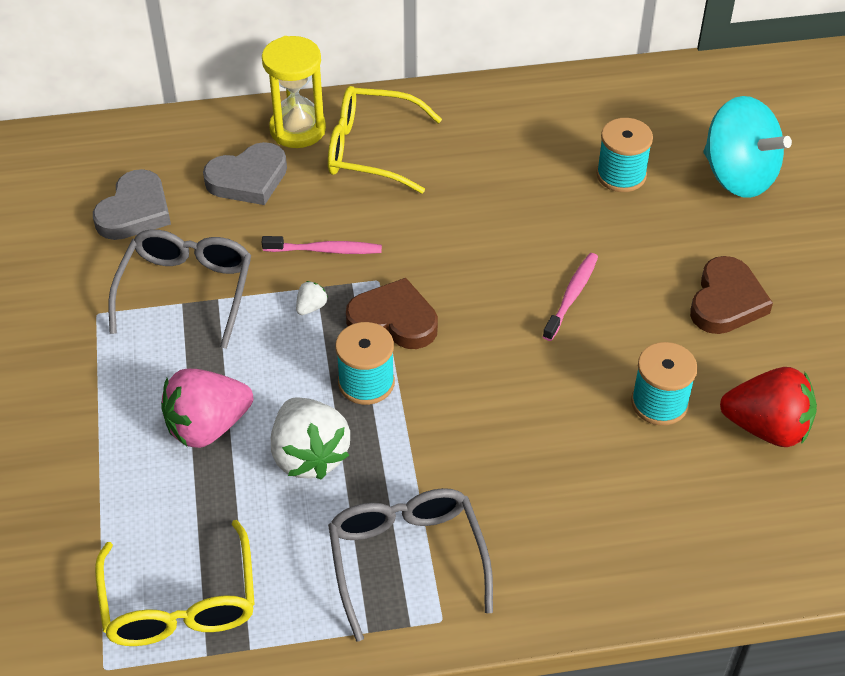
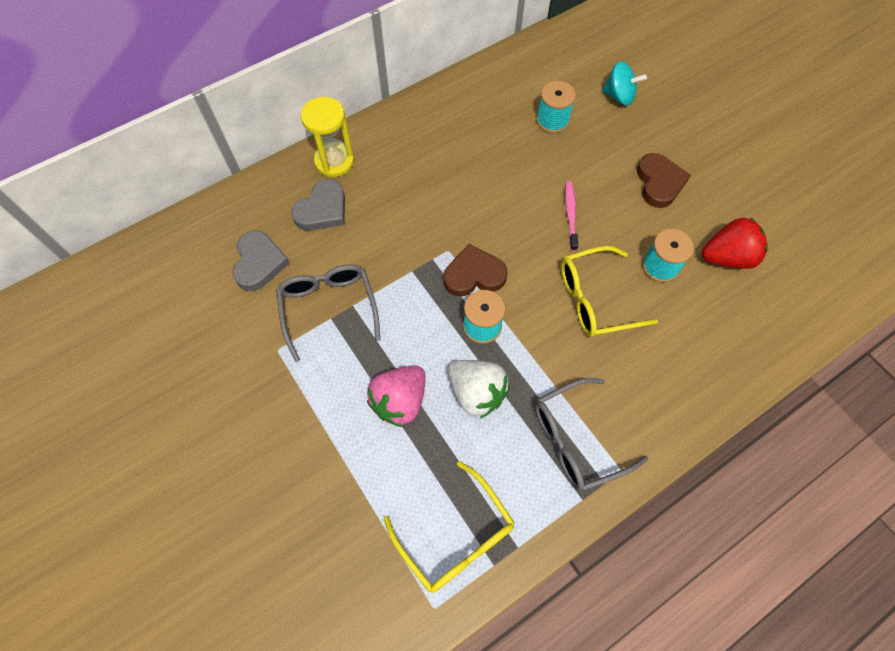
camera: 25 degrees left, 15 degrees up
(311, 307) = (417, 287): white strawberry -> none
(325, 250) = (402, 242): pink toothbrush -> none
(372, 150) = (391, 159): yellow glasses -> yellow glasses (596, 299)
(407, 560) = (577, 439): grey glasses -> grey glasses turned 75 degrees counterclockwise
(738, 176) = (619, 96): turquoise spinning top -> turquoise spinning top, size x0.65

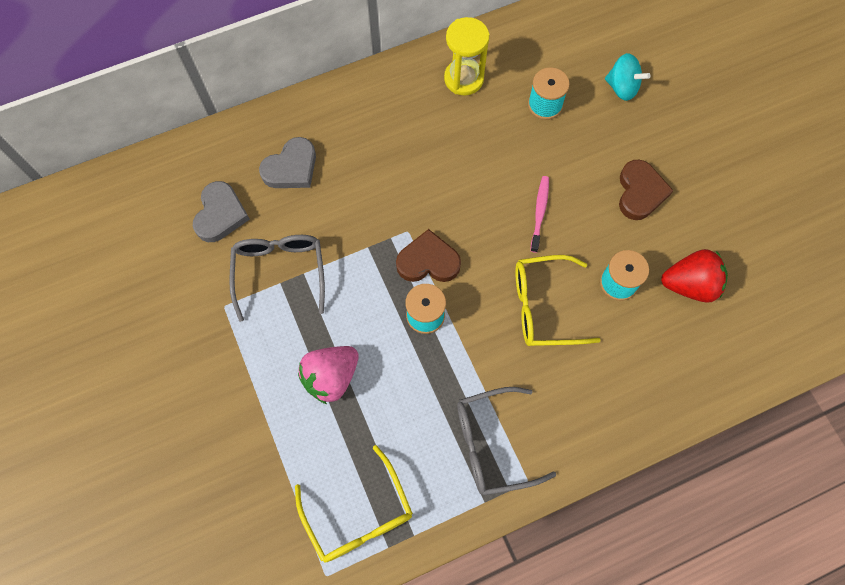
camera: 10 degrees right, 5 degrees up
(334, 161) = (312, 117): yellow hourglass -> yellow hourglass (463, 79)
(476, 393) = (405, 382): white strawberry -> none

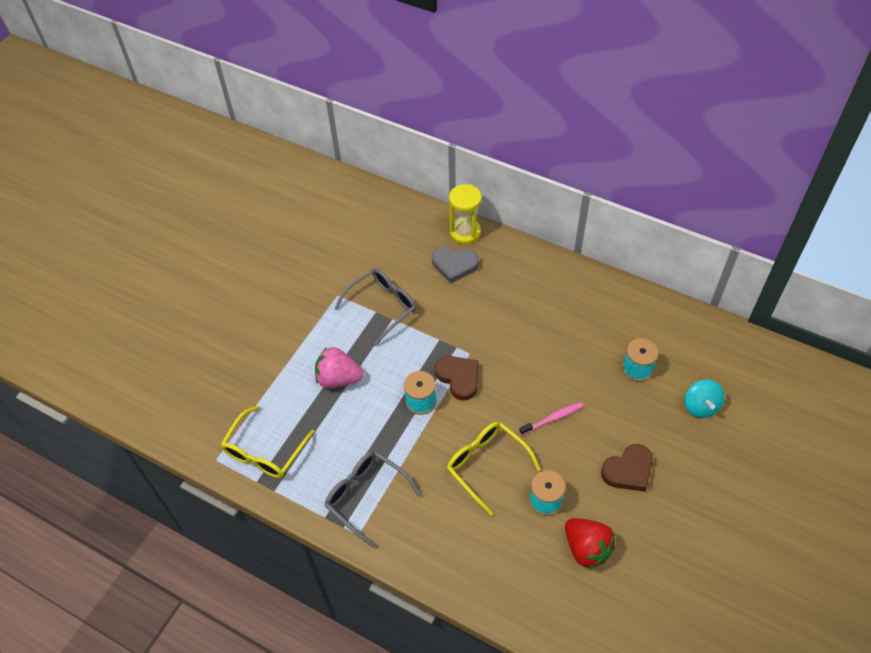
camera: 55 degrees right, 15 degrees down
(220, 214) = (392, 253): grey heart -> none
(463, 79) = (608, 310): yellow hourglass -> yellow hourglass (465, 232)

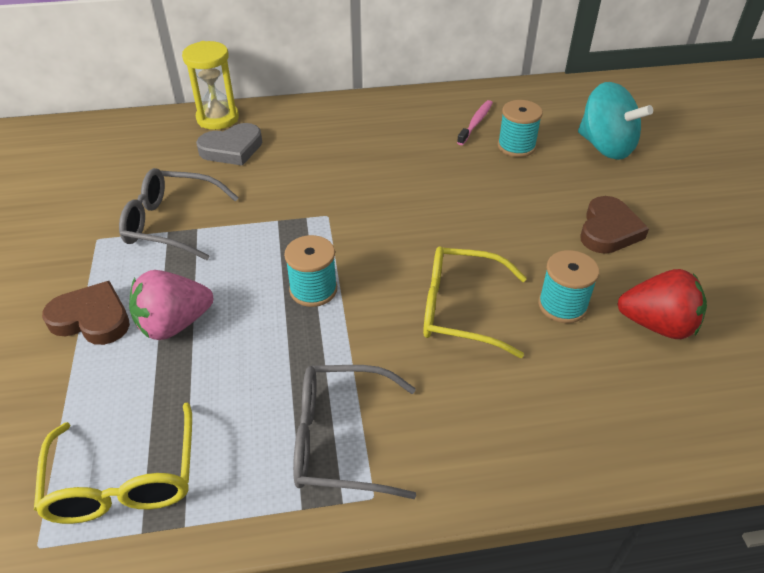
camera: 40 degrees left, 10 degrees down
(381, 307) = (172, 223): grey glasses -> grey glasses turned 90 degrees counterclockwise
(459, 378) = (338, 243): brown heart -> brown heart (92, 318)
(553, 418) = (483, 226): pink toothbrush -> pink toothbrush (475, 123)
(700, 406) = (605, 147): turquoise spinning top -> turquoise spinning top, size x1.53

